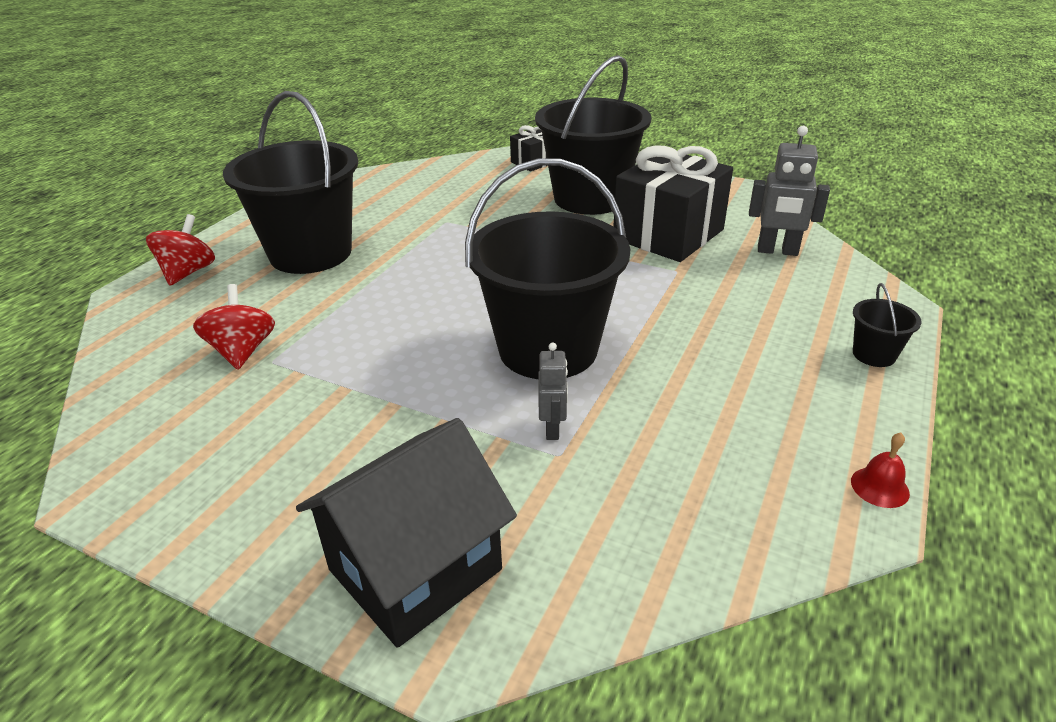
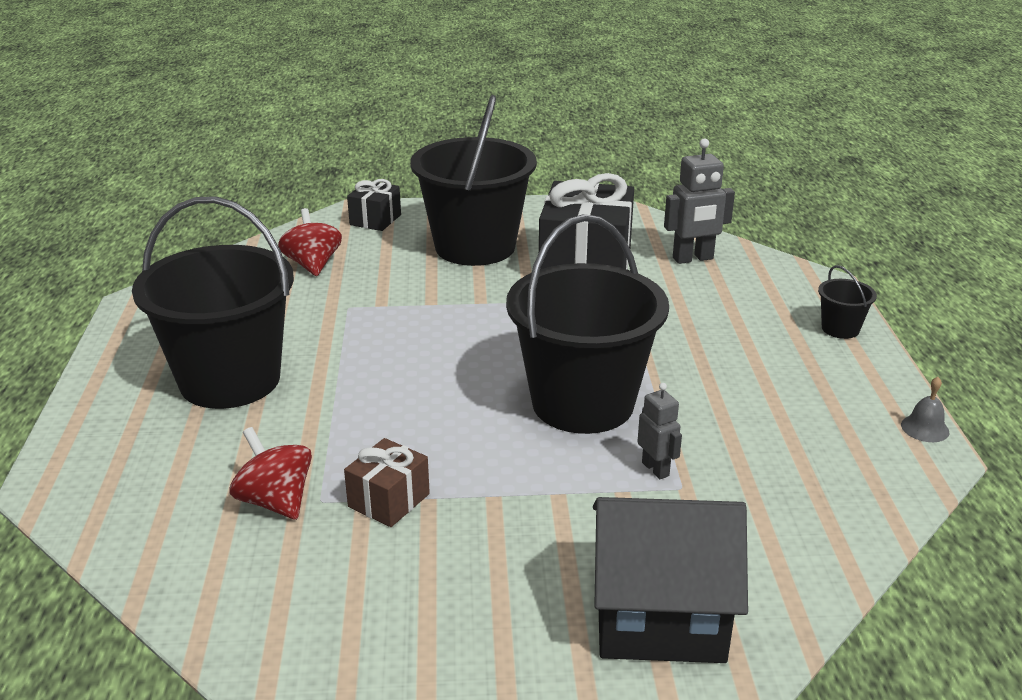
camera: 30 degrees left, 5 degrees down
(188, 272) = (99, 442): red spinning top -> red spinning top (313, 265)
(316, 378) = (389, 500): none -> brown gift
(415, 569) = (659, 617): black house -> black house turned 75 degrees clockwise
(880, 487) = (925, 428): red bell -> grey bell

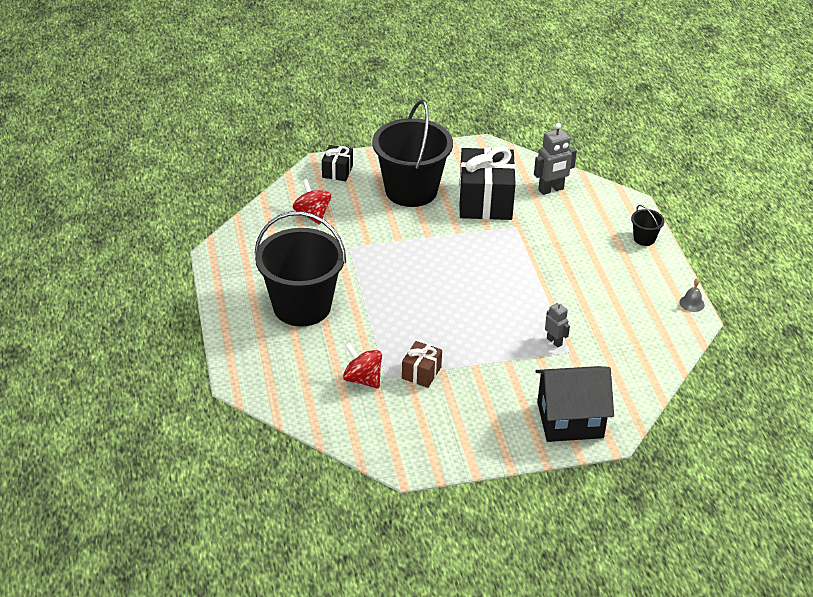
camera: 10 degrees left, 10 degrees up
(582, 403) = (507, 304): black bucket -> none

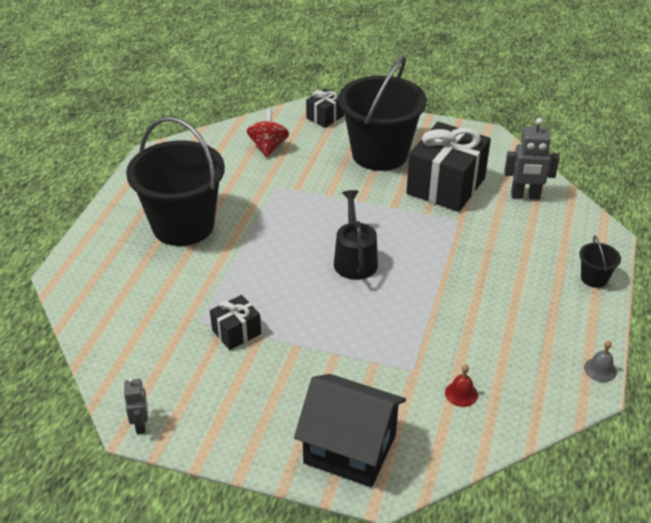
camera: 30 degrees right, 0 degrees up
(363, 379) = (174, 316): red spinning top -> none
(421, 373) = (236, 332): brown gift -> black gift
(463, 285) = (354, 259): none -> black watering can
(554, 341) = (403, 353): grey robot -> grey robot (141, 425)
(614, 354) = (461, 394): none -> red bell

